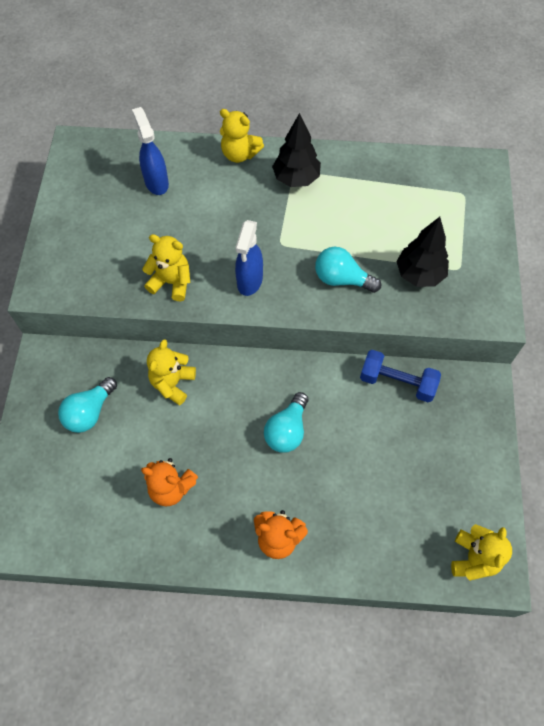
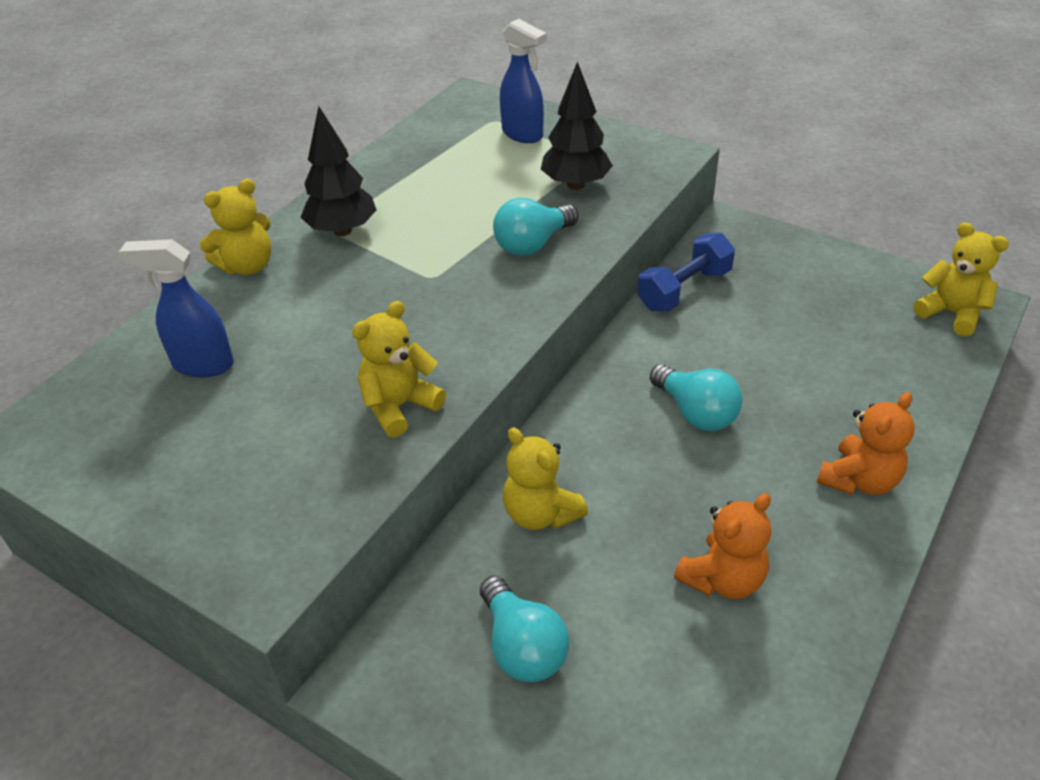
camera: 60 degrees left, 20 degrees down
(249, 281) = (467, 325): blue spray bottle -> blue spray bottle (523, 134)

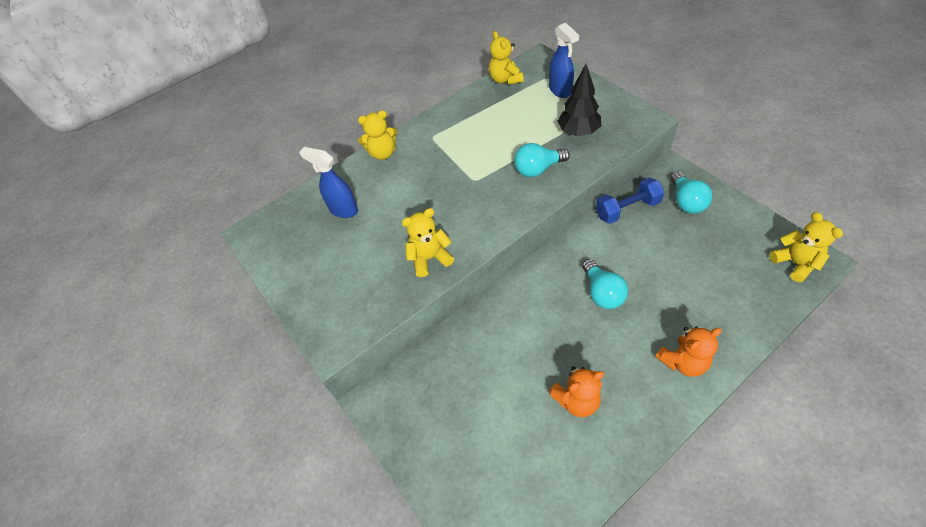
camera: 25 degrees right, 10 degrees up
(342, 231) = (438, 140): black tree -> none
(522, 647) = (456, 406): turquoise light bulb -> turquoise light bulb (686, 201)
(540, 513) = (493, 332): yellow teddy bear -> yellow teddy bear (505, 79)

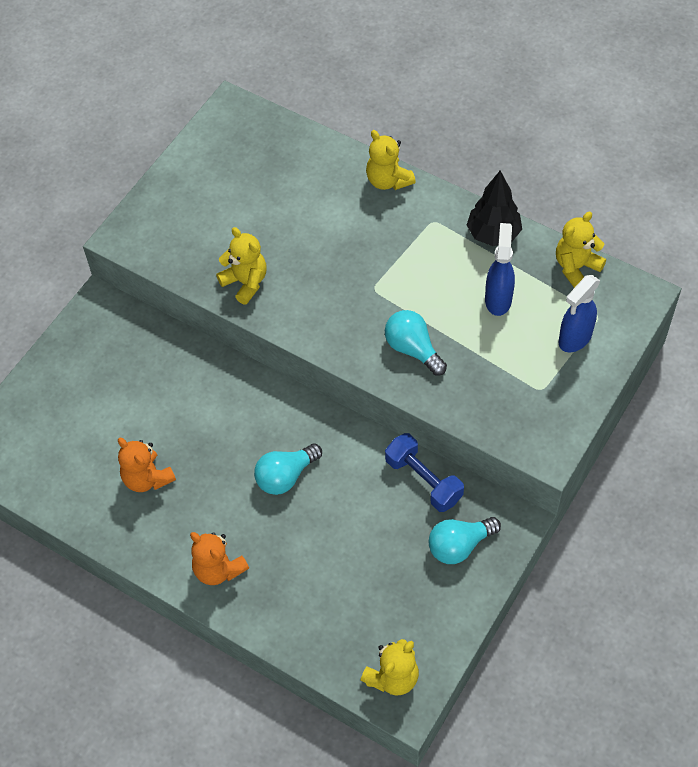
camera: 65 degrees right, 5 degrees up
(343, 210) = (288, 177): blue spray bottle -> blue spray bottle (498, 299)
(578, 132) = (495, 378): black tree -> black tree (493, 234)

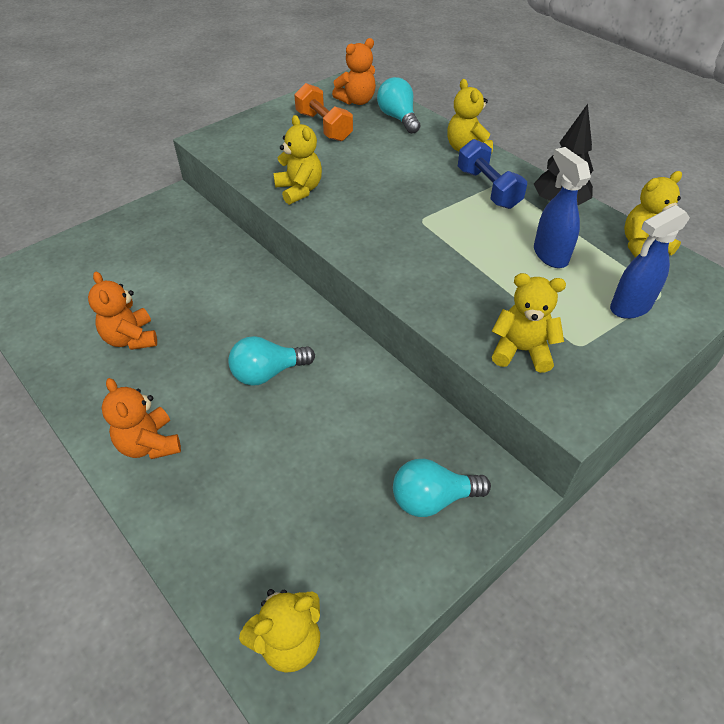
camera: 15 degrees right, 10 degrees down
(232, 186) = (324, 126): none -> orange dumbbell
(251, 136) = (356, 101): none -> orange teddy bear
(413, 349) = (443, 276): turquoise light bulb -> turquoise light bulb (398, 118)
(423, 480) = (414, 416): blue dumbbell -> blue dumbbell (488, 188)
(497, 407) = (521, 350): none -> yellow teddy bear
(498, 299) = (550, 255): blue spray bottle -> blue spray bottle turned 45 degrees counterclockwise

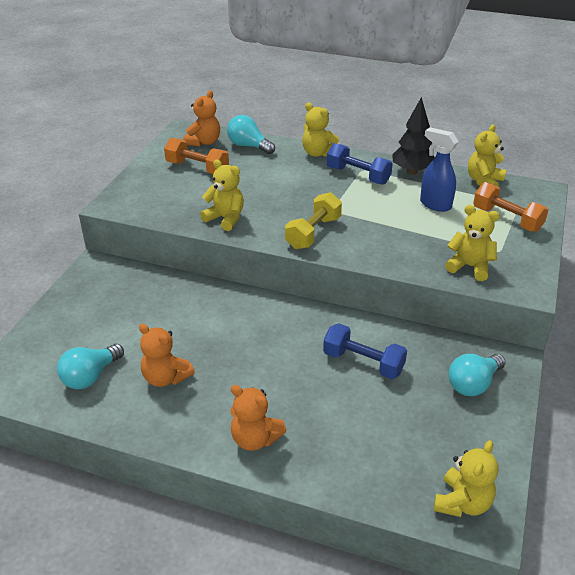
camera: 30 degrees left, 10 degrees down
(268, 373) = (295, 357): turquoise light bulb -> turquoise light bulb (90, 376)
(331, 412) = (363, 363): none -> blue dumbbell
(374, 238) = (313, 233): none -> yellow dumbbell
(521, 350) = (470, 267): yellow teddy bear -> yellow teddy bear turned 45 degrees clockwise
(630, 307) = (507, 219): blue spray bottle -> orange dumbbell

